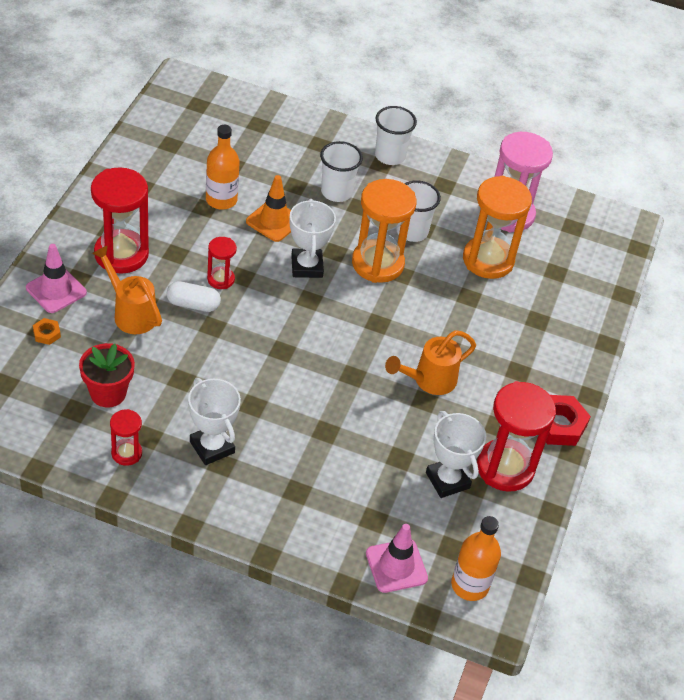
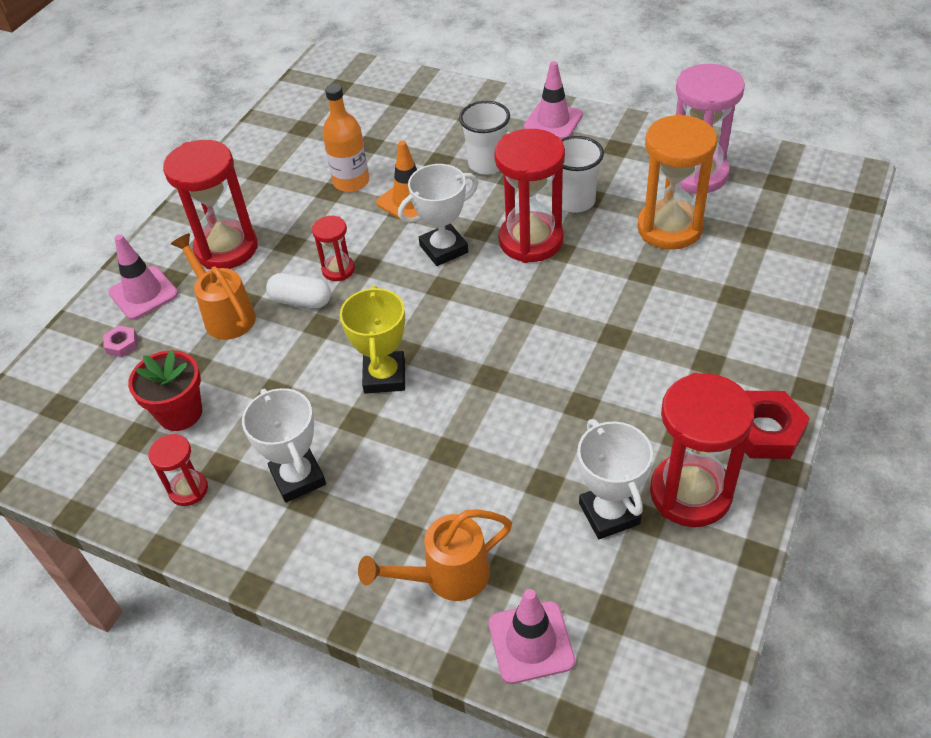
camera: 15 degrees right, 0 degrees up
(47, 334) = (122, 344): orange nut -> pink nut
(270, 371) = (385, 376): none -> yellow trophy
(307, 266) = (444, 249): white trophy -> white trophy turned 60 degrees clockwise
(377, 263) = (531, 240): orange hourglass -> red hourglass
(390, 156) = (553, 121): white cup -> pink traffic cone
(428, 381) = (588, 379): orange watering can -> orange watering can (446, 577)
(470, 585) = (637, 671): orange bottle -> none

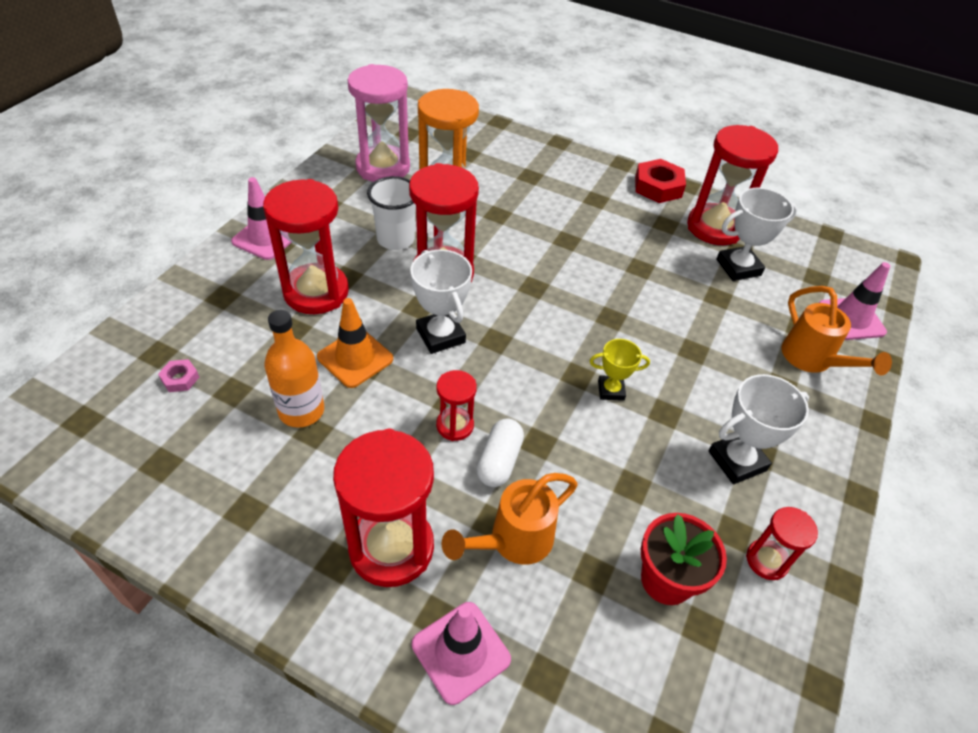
camera: 95 degrees left, 0 degrees up
(122, 344) = (555, 669): pink nut -> pink nut (180, 378)
(385, 376) = (611, 390): yellow trophy -> yellow trophy, size x0.62
(487, 164) = (316, 292): white cup -> red hourglass

